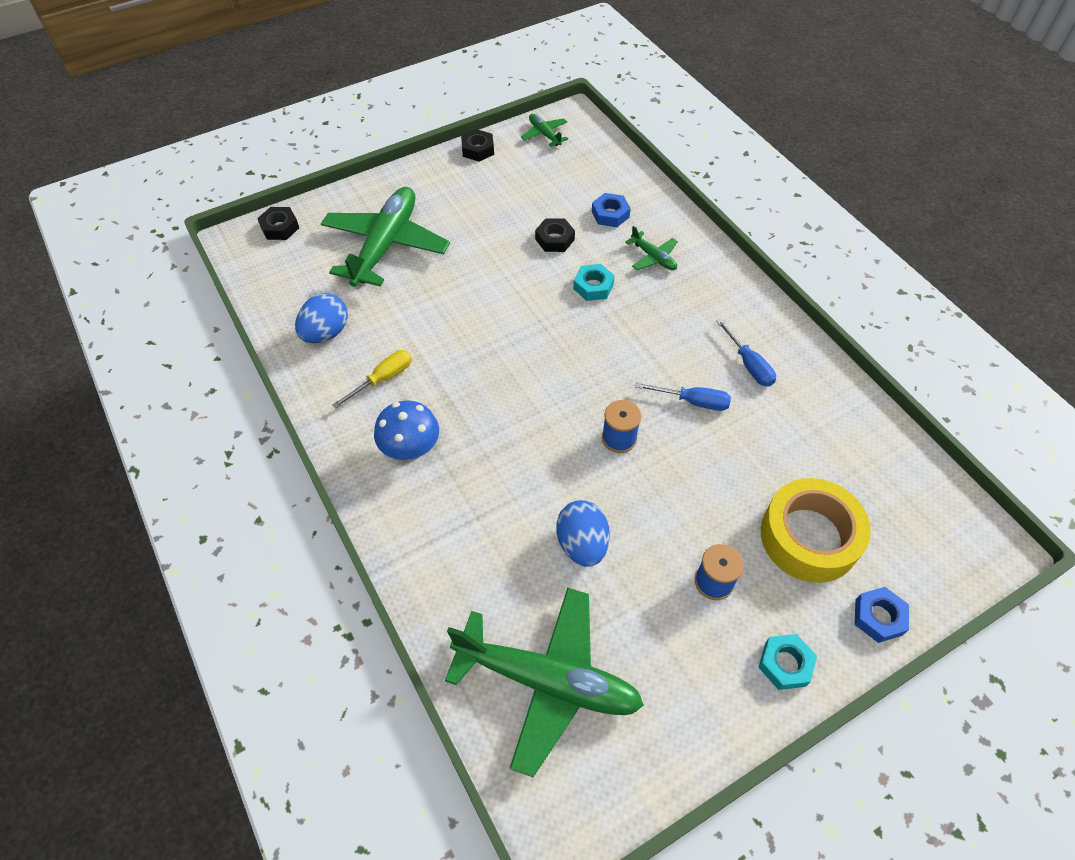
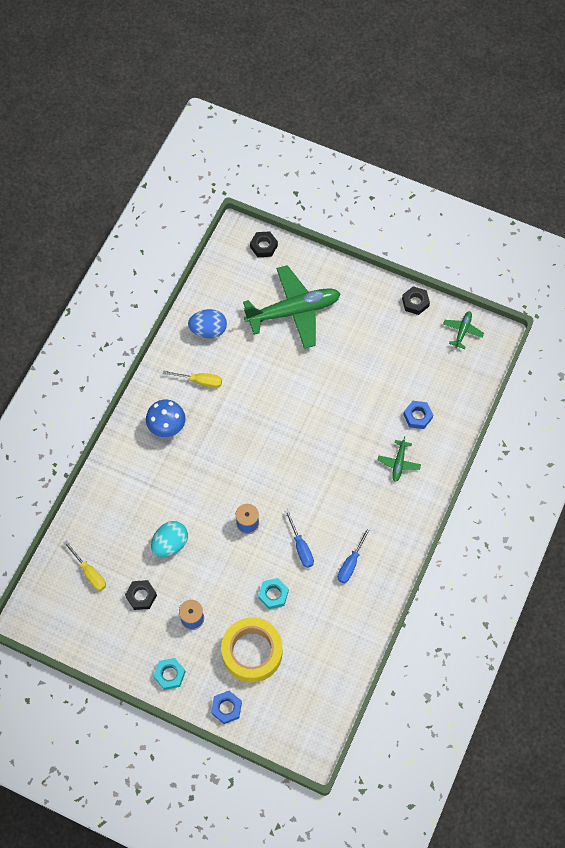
camera: 55 degrees right, 10 degrees up
(548, 681) = (89, 572): green plane -> yellow screwdriver
(554, 239) = (370, 398): black nut -> black nut (141, 596)
(582, 544) = (170, 544): blue egg -> turquoise egg
(593, 286) = (348, 444): turquoise nut -> turquoise nut (273, 594)

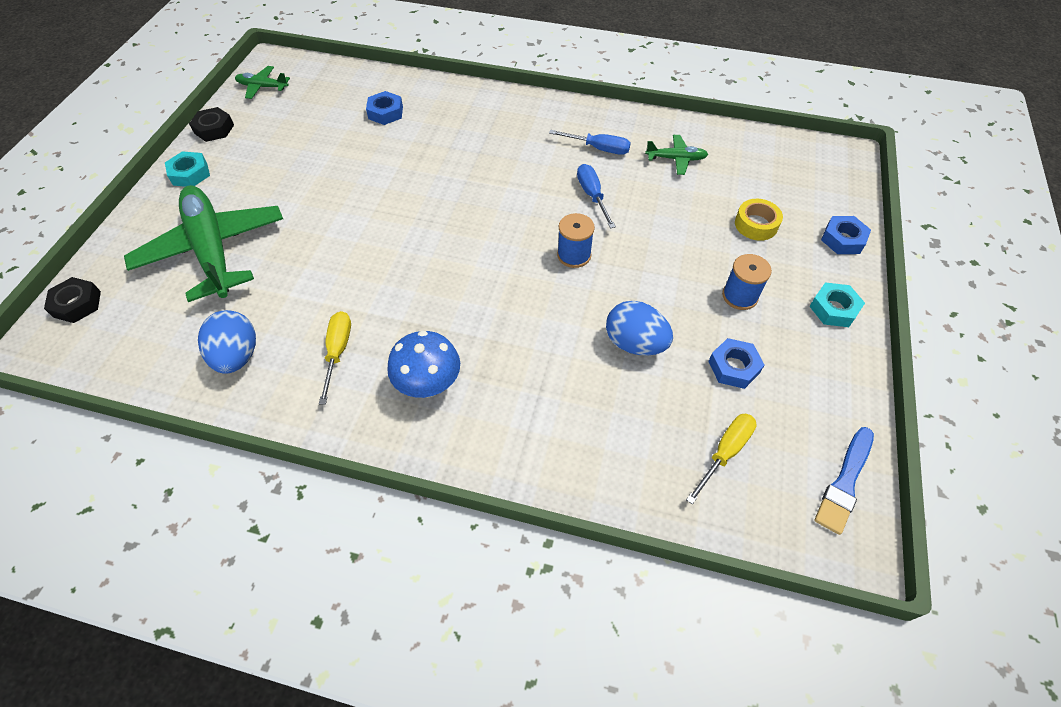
camera: 100 degrees left, 10 degrees down
(58, 629) = (845, 482): none -> blue brush
(141, 596) = (733, 367): black nut -> blue nut
(170, 544) = (635, 343): turquoise egg -> blue egg
(252, 652) = (756, 224): yellow tape -> yellow tape, size x0.51
(273, 594) = (668, 214): turquoise nut -> turquoise nut (190, 174)
(301, 547) = (592, 196): blue screwdriver -> blue screwdriver turned 75 degrees counterclockwise
(399, 463) = (453, 122): green plane -> green plane (676, 159)

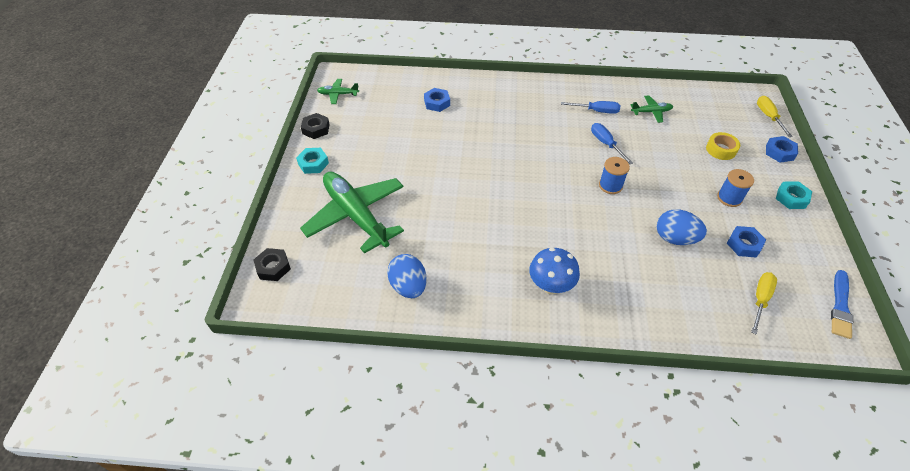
camera: 10 degrees left, 5 degrees down
(338, 352) = (478, 273): yellow screwdriver -> yellow screwdriver (768, 117)

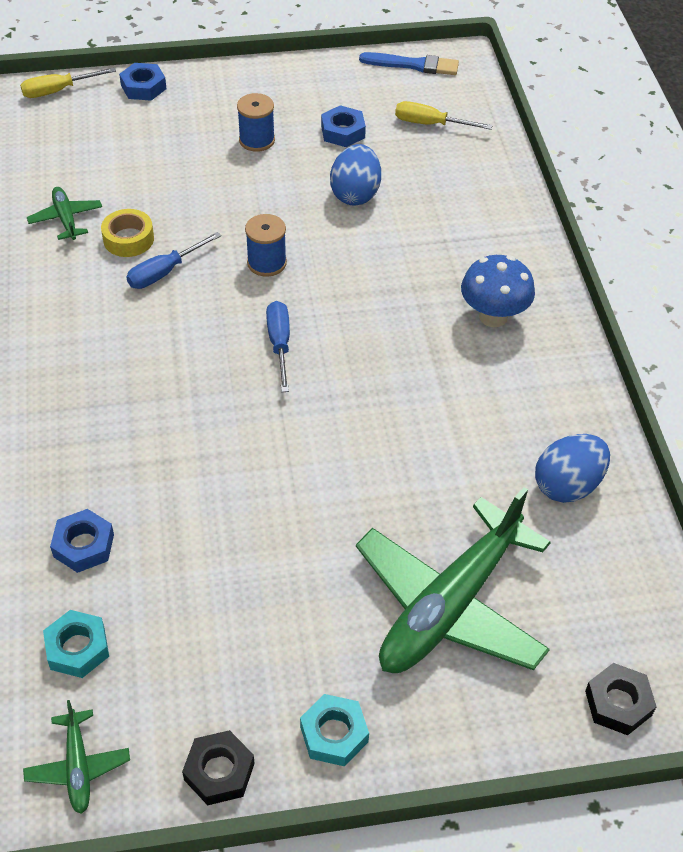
camera: 105 degrees left, 0 degrees up
(596, 111) = (73, 288): blue screwdriver -> blue screwdriver (279, 344)
(721, 149) = (150, 143): yellow tape -> yellow tape (128, 239)
(791, 198) = (239, 85): turquoise nut -> turquoise nut (77, 648)

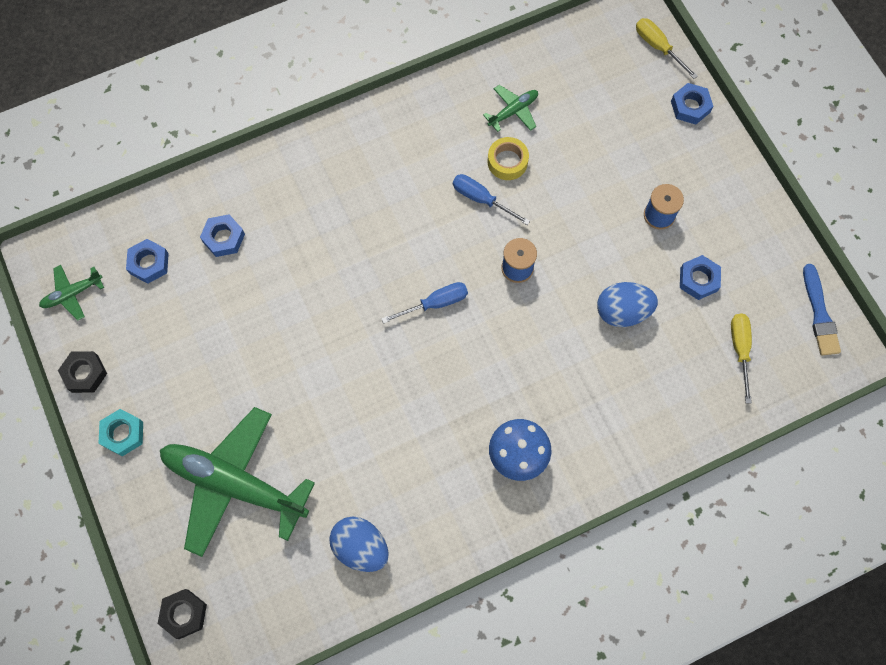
camera: 75 degrees right, 20 degrees up
(77, 648) = (149, 263): turquoise nut -> blue nut

